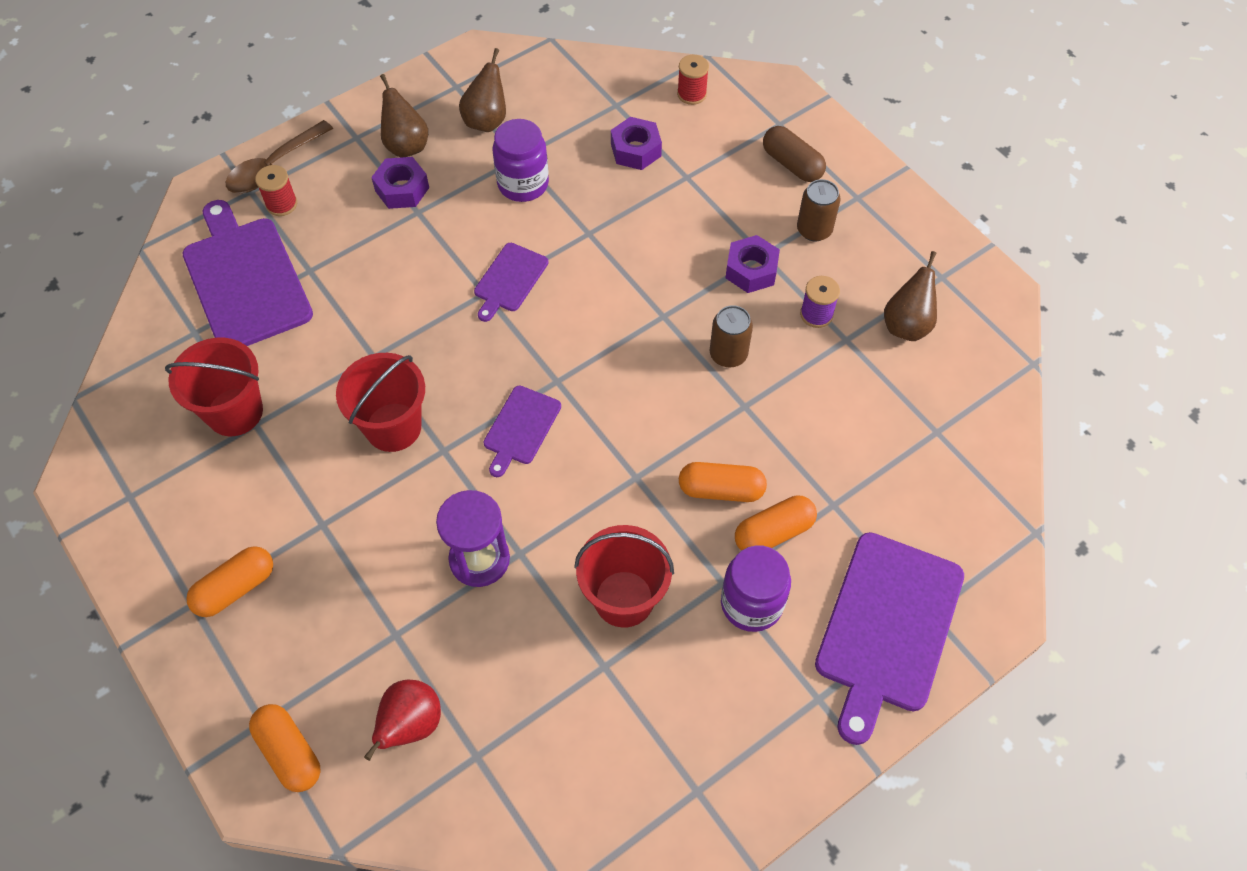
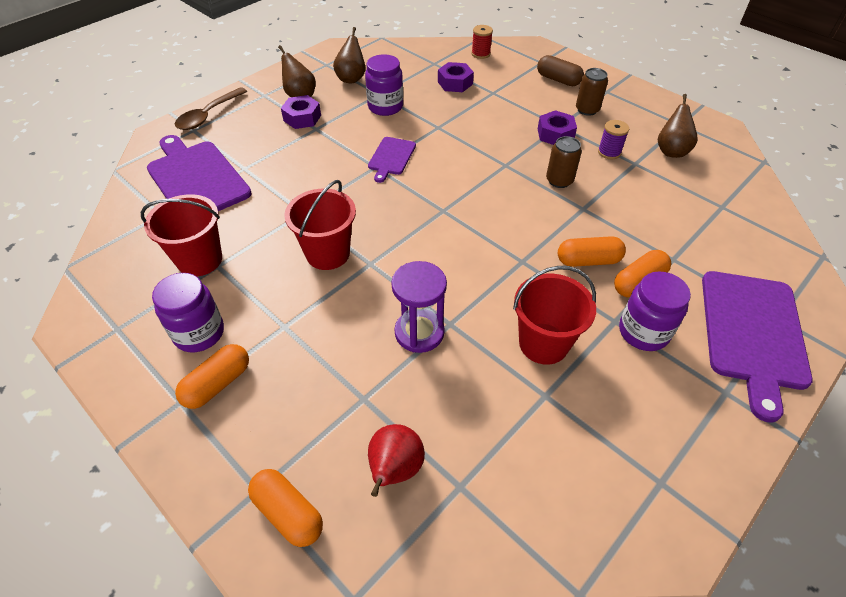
camera: 10 degrees left, 10 degrees down
(222, 518) = (199, 333): none -> purple jar
(281, 204) = (217, 134): red spool -> none
(520, 428) = (425, 242): purple cutting board -> none

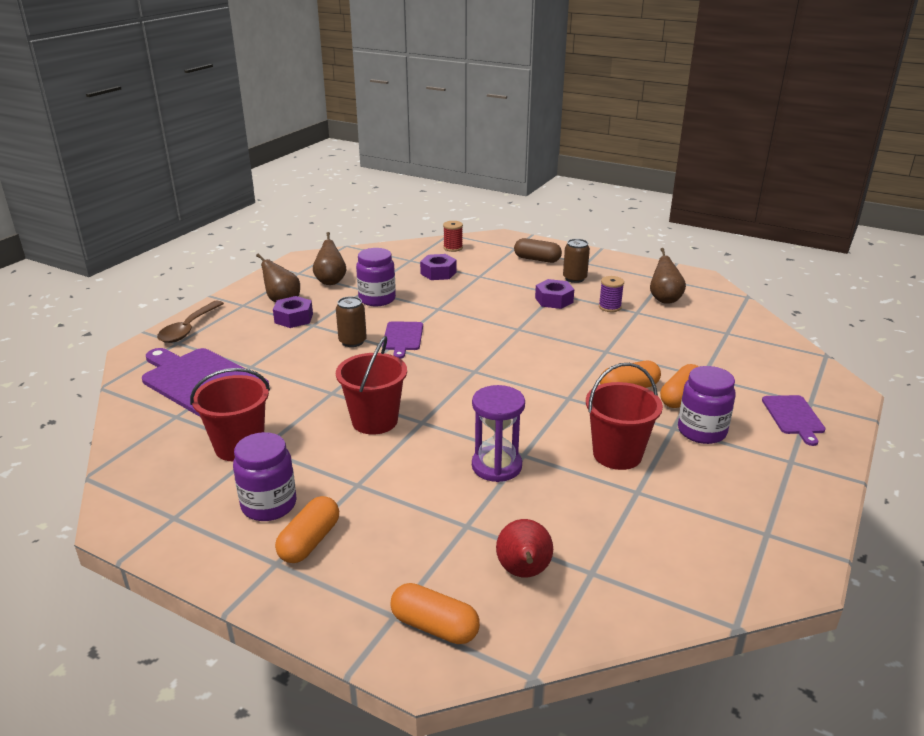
camera: 15 degrees left, 20 degrees down
(559, 180) = (574, 334): brown can -> brown can (352, 341)
(752, 333) = (793, 417): purple cutting board -> purple cutting board, size x0.52

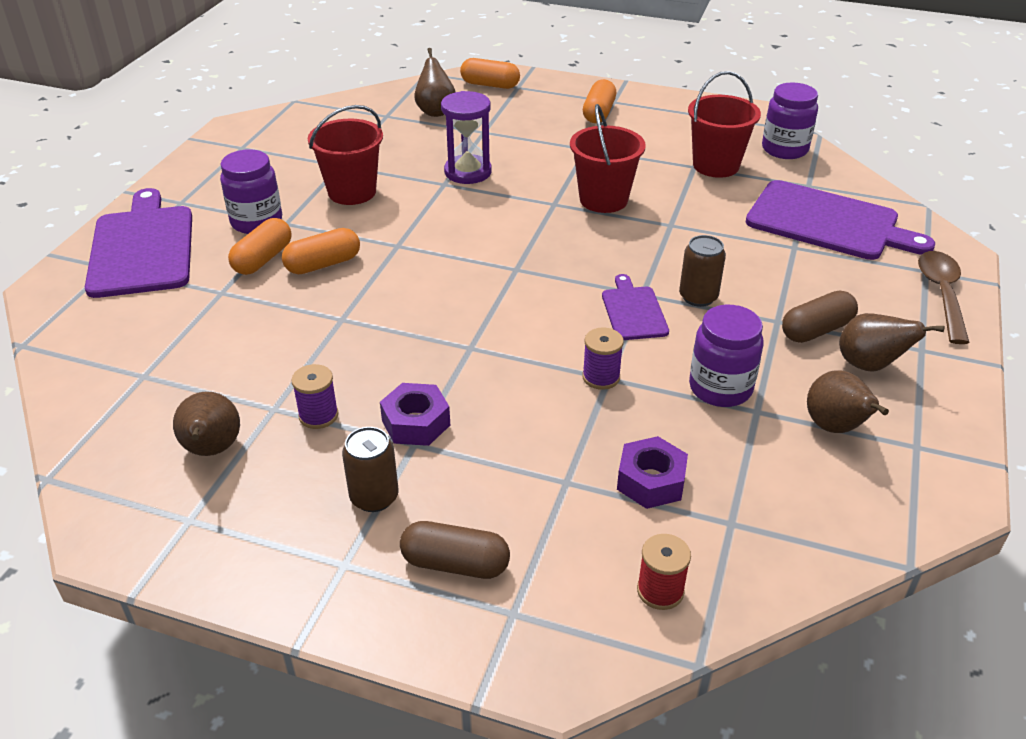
camera: 170 degrees right, 10 degrees up
(269, 505) = (648, 129): purple jar -> purple jar (784, 149)
(294, 318) = (816, 330): purple nut -> brown capsule
(442, 309) = (601, 377): none -> purple spool
(523, 572) = (435, 111): red pear -> brown pear
(793, 417) = (142, 247): purple cutting board -> purple cutting board, size x1.93

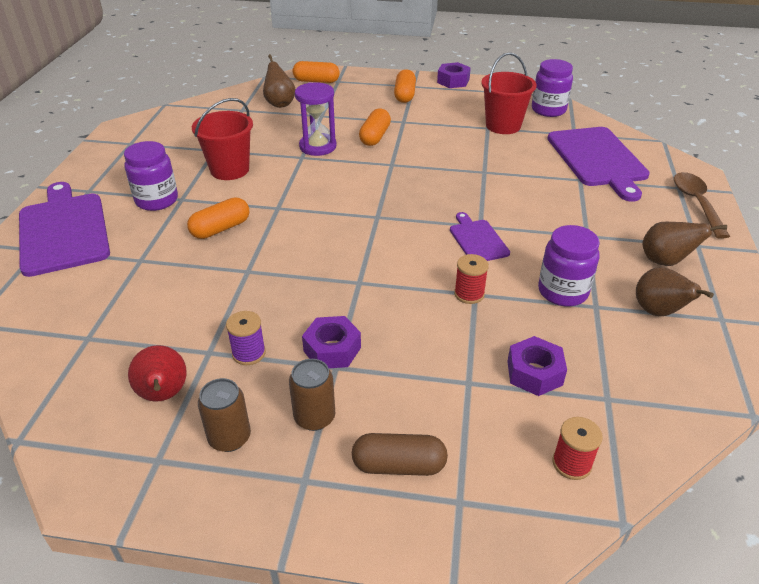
camera: 10 degrees left, 0 degrees up
(212, 450) = (164, 395): brown pear -> red pear
(263, 259) = (169, 229): orange capsule -> orange capsule (375, 137)
(601, 377) = (469, 294): purple spool -> red spool
(603, 199) = (428, 158): red bucket -> none
(669, 99) = (453, 81): none -> purple nut
(698, 297) = (522, 223): brown can -> brown can (229, 437)
(816, 330) = (617, 239): brown capsule -> none
(828, 222) = (598, 159): purple cutting board -> purple cutting board turned 60 degrees clockwise

